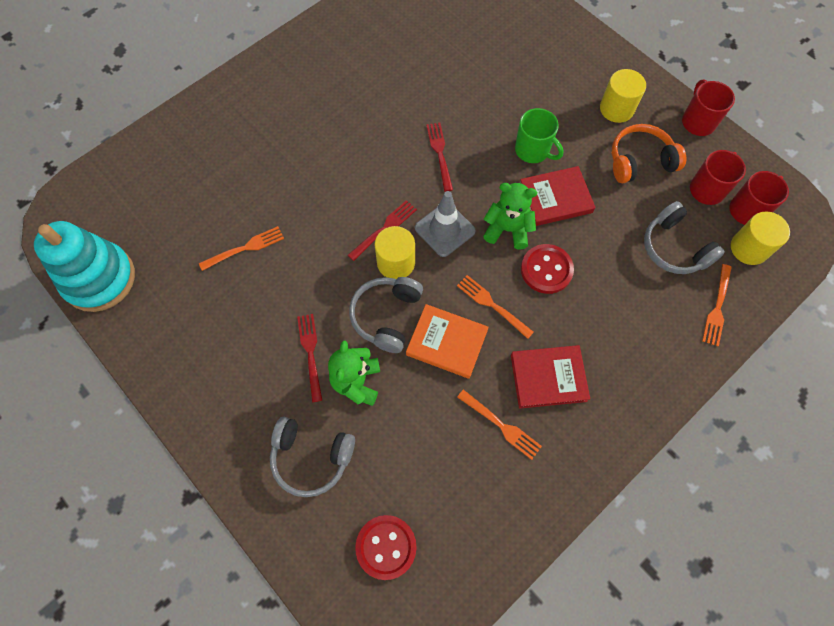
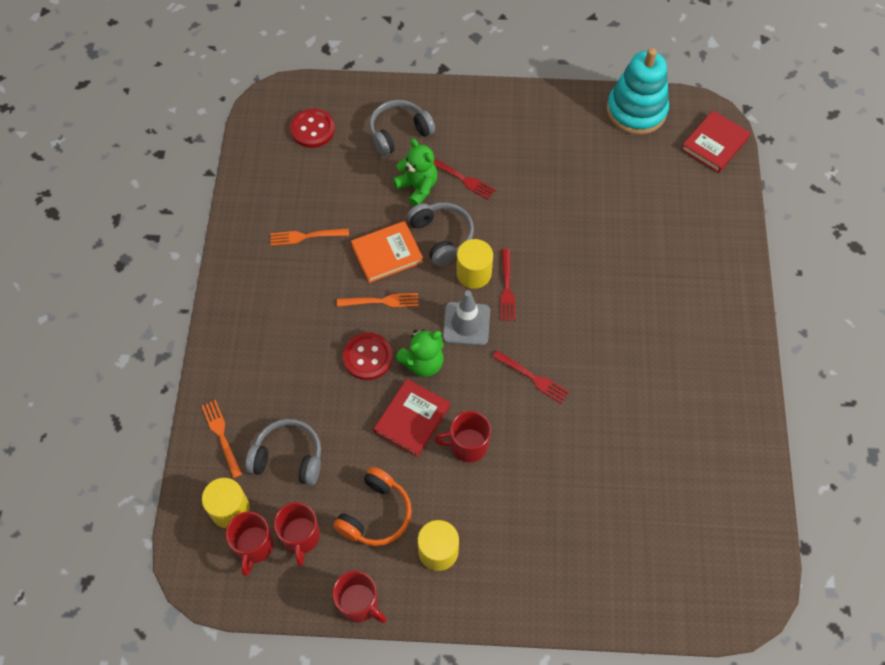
camera: 135 degrees right, 5 degrees down
(245, 248) = (578, 199): orange fork -> none
(533, 150) = (467, 445): green mug -> red mug
(548, 378) = (301, 287): red book -> red book (714, 144)

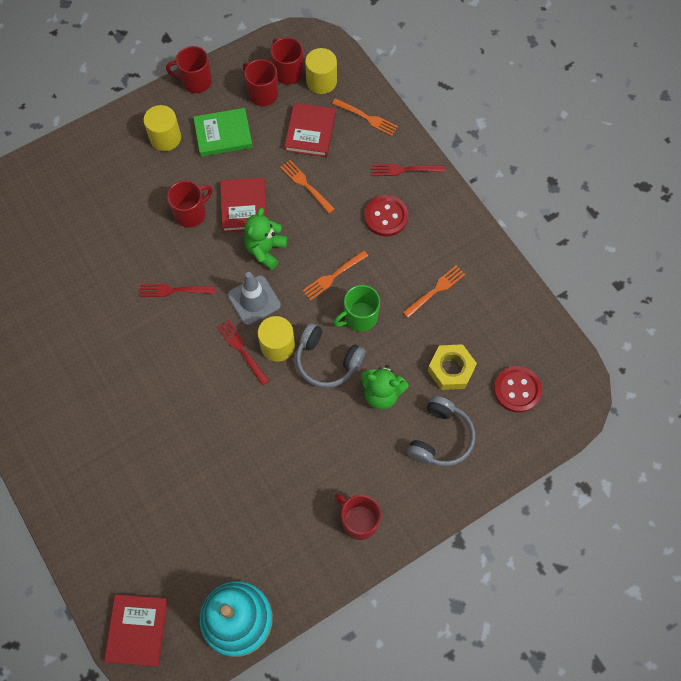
camera: 145 degrees right, 5 degrees up
(288, 457) = (310, 132): grey headphones -> red book
(337, 402) = (306, 185): none -> orange fork
(349, 172) = (451, 369): none -> yellow nut
(368, 357) = (309, 229): red button -> red button (386, 217)
(376, 514) = (223, 134): orange headphones -> green book
(387, 254) = (360, 317): orange book -> green mug
(462, 179) = (350, 428): red fork -> red fork (404, 170)
(504, 117) = (359, 521): none -> red mug

